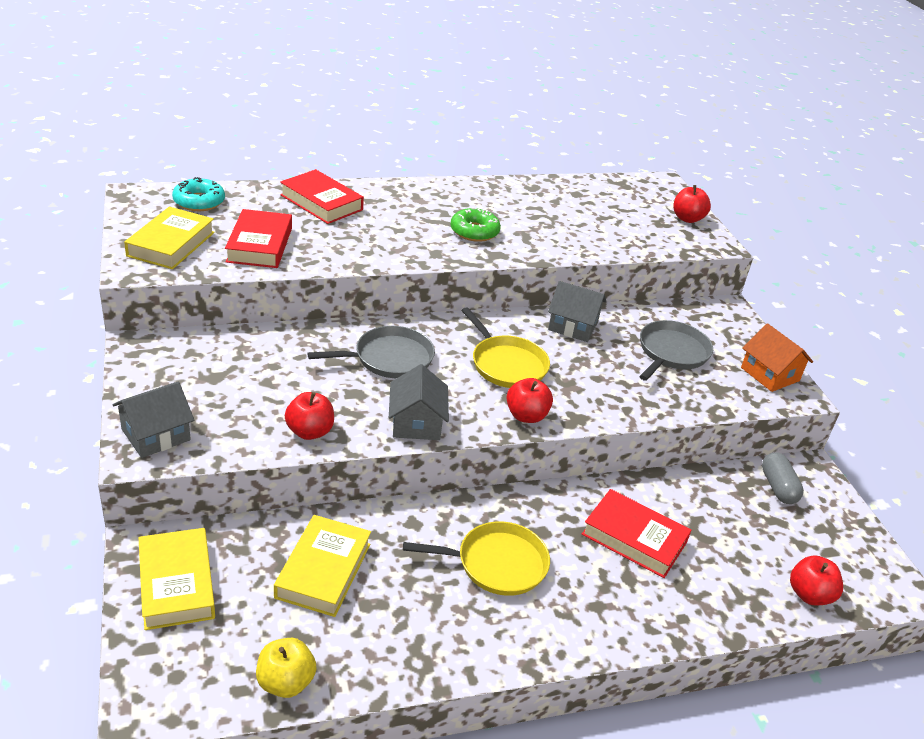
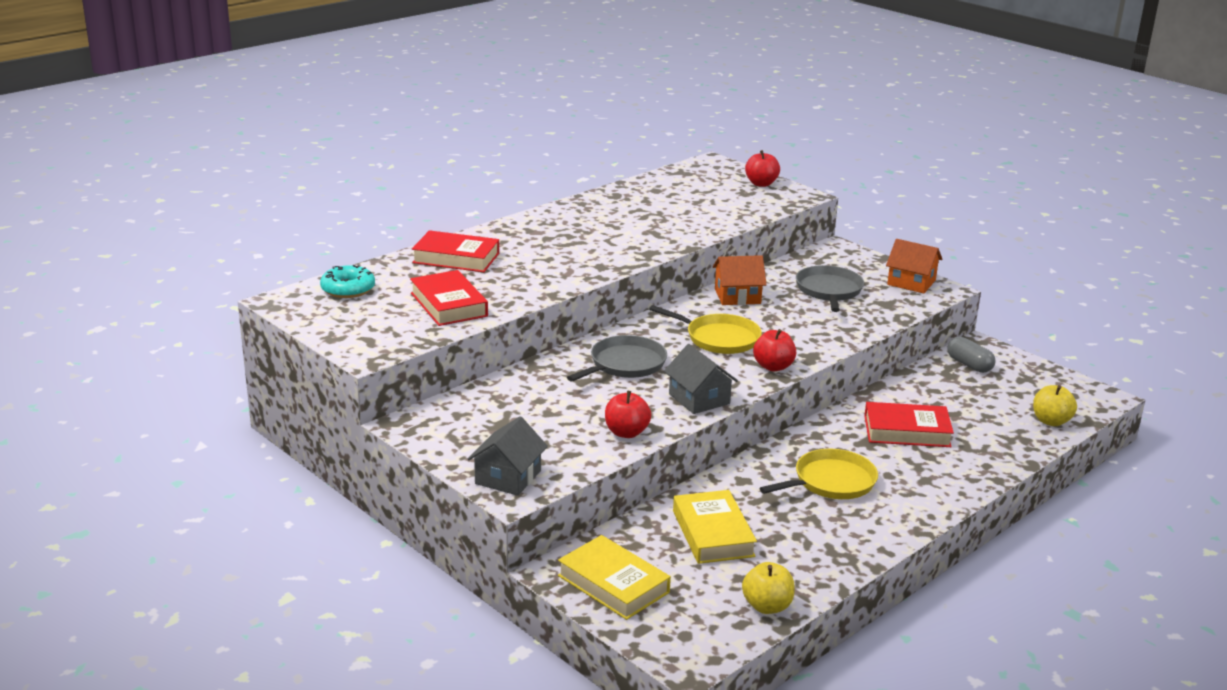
camera: 25 degrees left, 10 degrees down
(171, 244) = (371, 327): yellow book -> none
(474, 231) = (611, 242): green donut -> none
(573, 326) = (737, 296): grey house -> orange house
(809, 595) = (1051, 421): red apple -> yellow apple

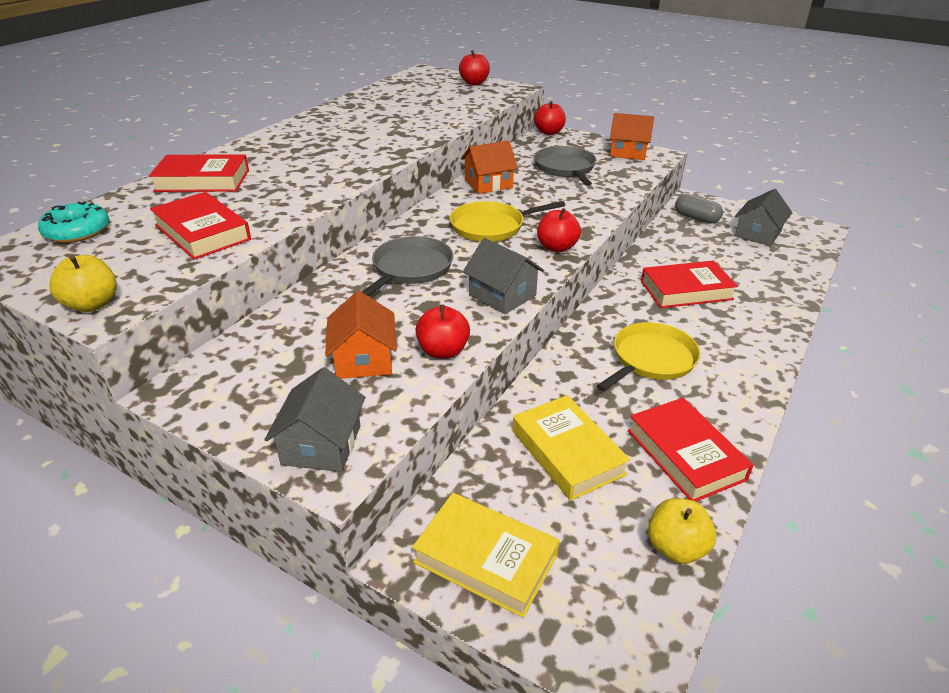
camera: 15 degrees left, 10 degrees up
(558, 427) = (364, 359): none -> orange house
(719, 338) = (491, 227): yellow pan -> yellow pan turned 150 degrees clockwise
(815, 553) = (685, 454): none -> red book
(835, 248) = (549, 132): none -> red apple
(1028, 391) = (758, 234): none -> grey house
(1051, 421) = (795, 259): yellow apple -> yellow apple (92, 304)

